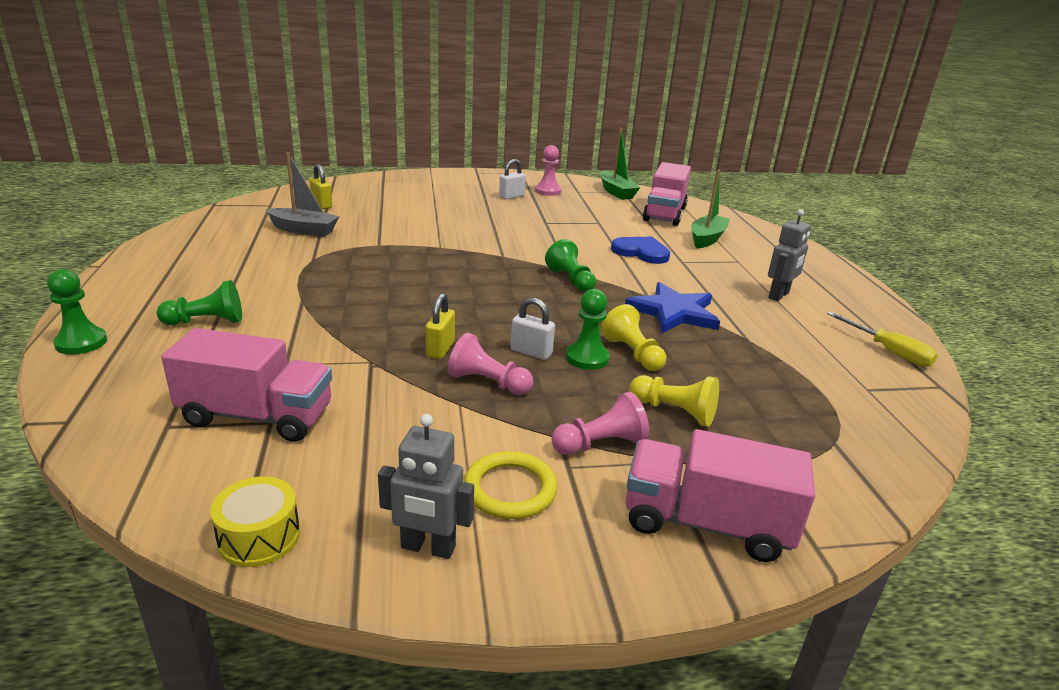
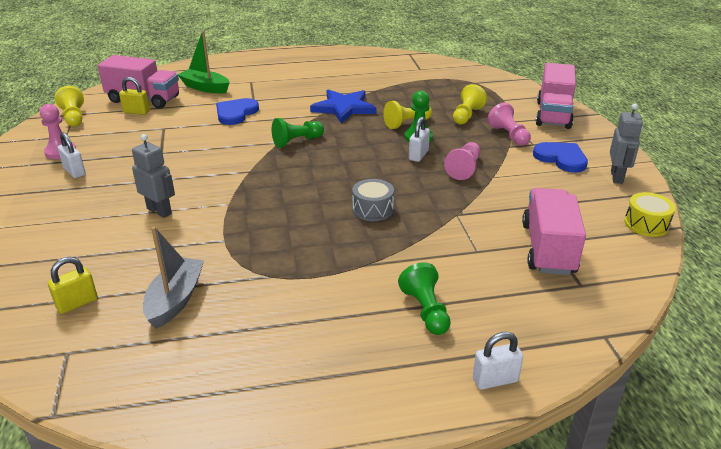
camera: 90 degrees left, 5 degrees up
(81, 343) = (495, 380): green pawn -> white padlock
(403, 311) = (373, 209): none -> grey drum
(440, 349) = (428, 188): yellow padlock -> yellow padlock (136, 112)
(510, 489) = (561, 158): yellow ring -> blue heart
(616, 192) = (74, 117): green boat -> yellow pawn
(779, 295) = (309, 75): grey robot -> grey robot (159, 211)
(888, 351) = (376, 58): yellow screwdriver -> none

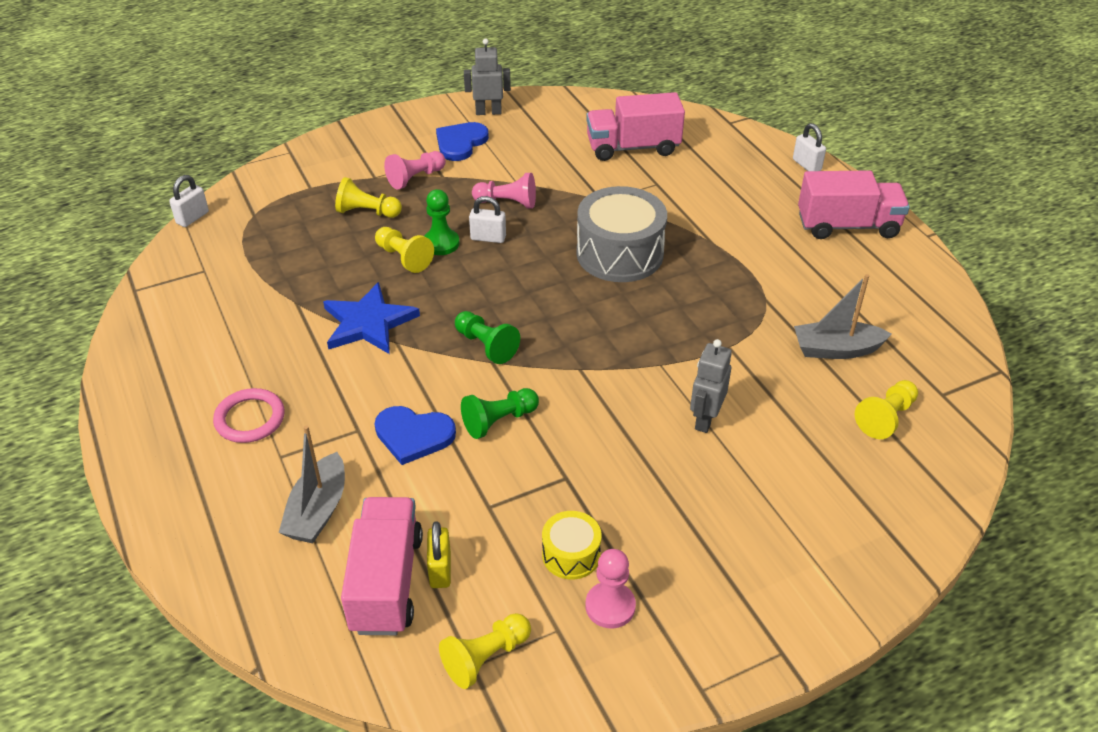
camera: 105 degrees left, 10 degrees up
(74, 172) = (658, 554): white padlock -> white padlock (192, 218)
(77, 303) = (886, 417): yellow padlock -> yellow pawn
(205, 88) = (318, 510): green boat -> grey boat
(284, 76) = (250, 419): none -> pink ring
(373, 209) = (619, 254): grey drum -> grey drum, size x1.95
(426, 311) = (754, 202): green pawn -> green pawn (499, 421)
(553, 115) = (349, 150): pink truck -> pink truck (847, 226)
(646, 224) = (568, 100): yellow drum -> yellow drum (571, 555)

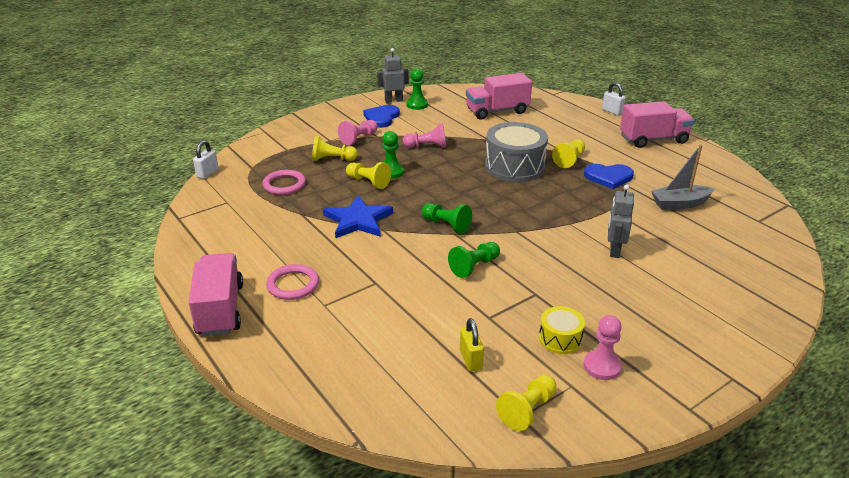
camera: 10 degrees left, 10 degrees down
(288, 250) = (284, 185): none -> pink ring
(318, 510) = (365, 334): grey boat -> none
(386, 582) = (434, 372): pink truck -> pink truck (220, 309)
(413, 435) = (417, 281): blue heart -> blue heart (608, 177)
(488, 238) = (422, 166): white padlock -> none
(519, 123) = (417, 105): none -> green pawn
(886, 417) = (730, 237): yellow pawn -> yellow pawn (569, 160)

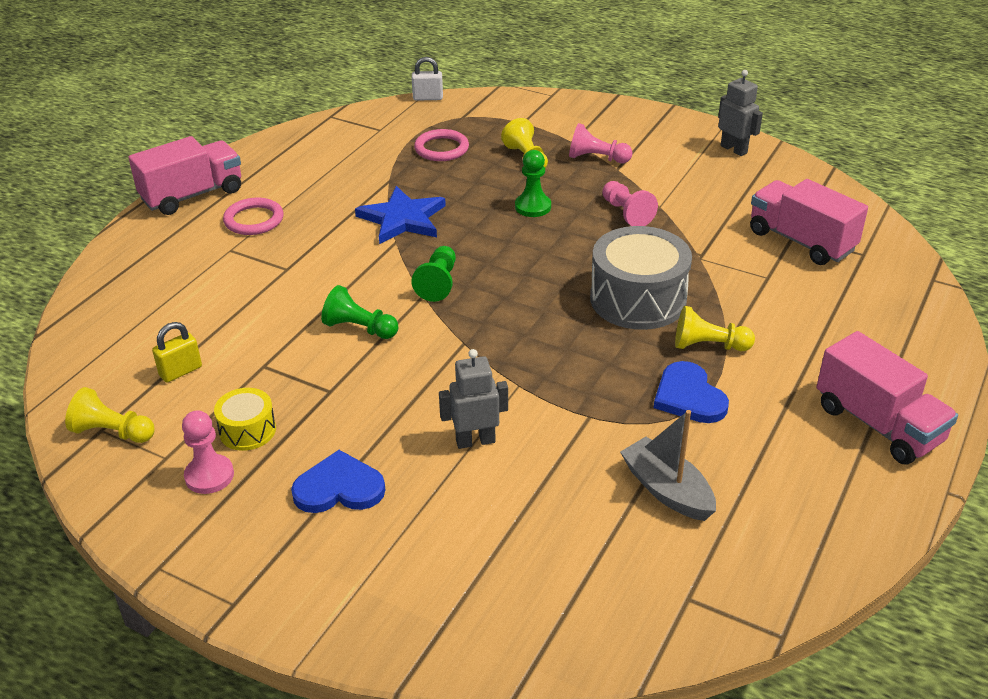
camera: 65 degrees right, 5 degrees up
(368, 182) = (494, 199): yellow pawn -> none
(381, 118) = (672, 156): blue heart -> blue heart (339, 488)
(417, 105) = (742, 170): green pawn -> none
(612, 111) = (940, 356): white padlock -> none

